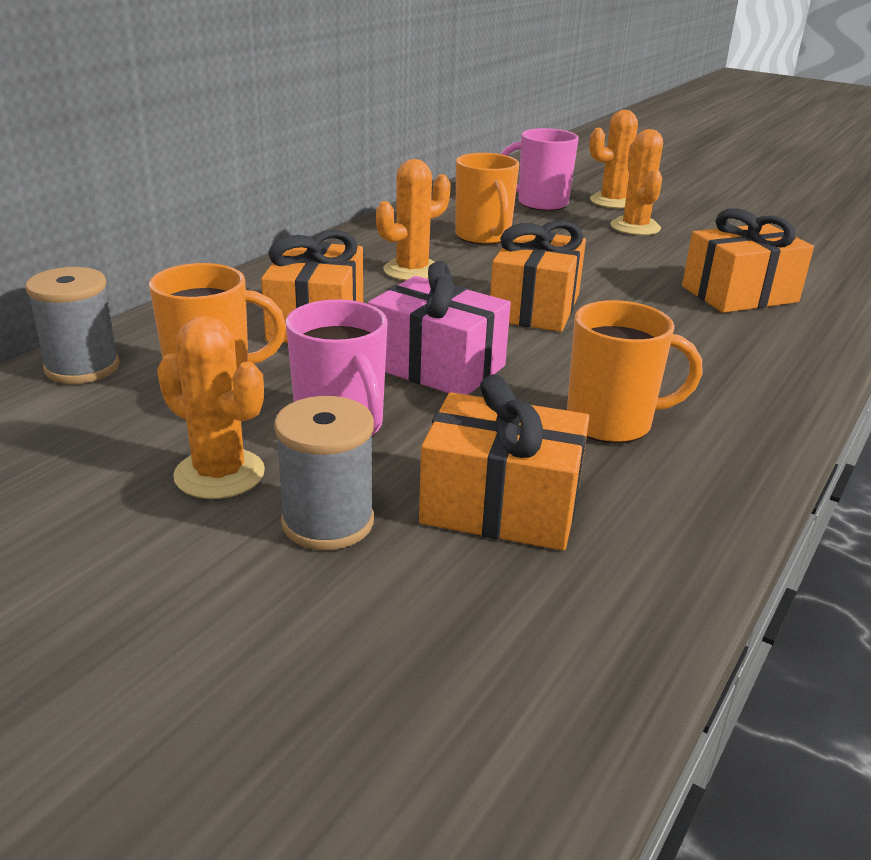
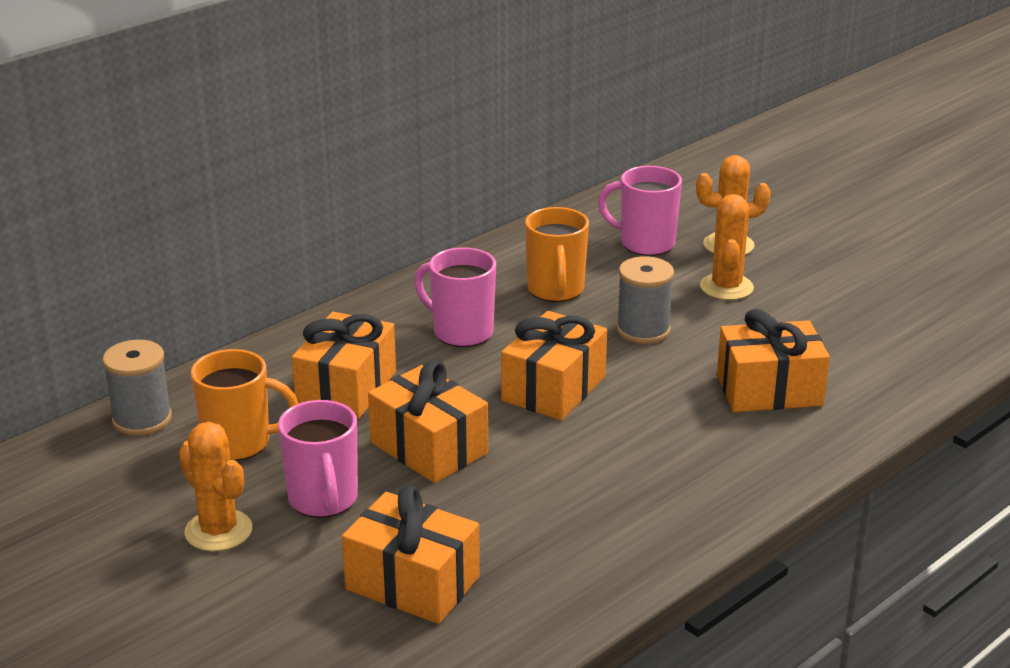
camera: 15 degrees right, 0 degrees up
(327, 522) = (281, 580): grey spool -> grey spool (643, 330)
(412, 271) = (461, 332): orange cactus -> pink mug
(437, 366) = (429, 448): pink gift -> orange gift
(612, 423) = (545, 521): orange mug -> none

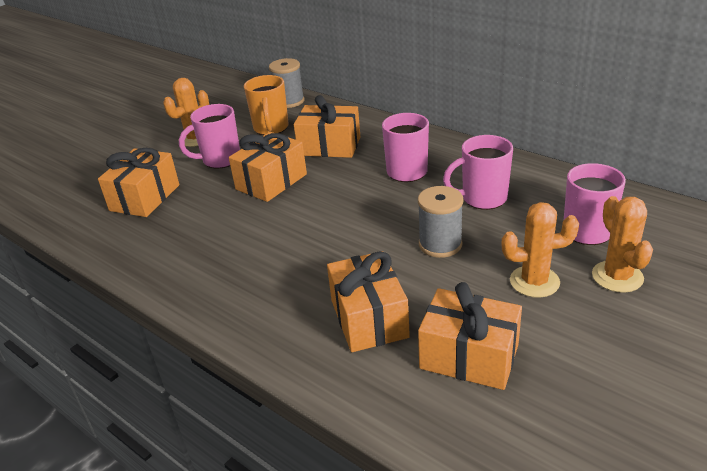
camera: 85 degrees right, 5 degrees up
(554, 389) = (346, 215): orange gift -> orange gift (469, 356)
(555, 290) = (482, 198): orange mug -> pink mug

